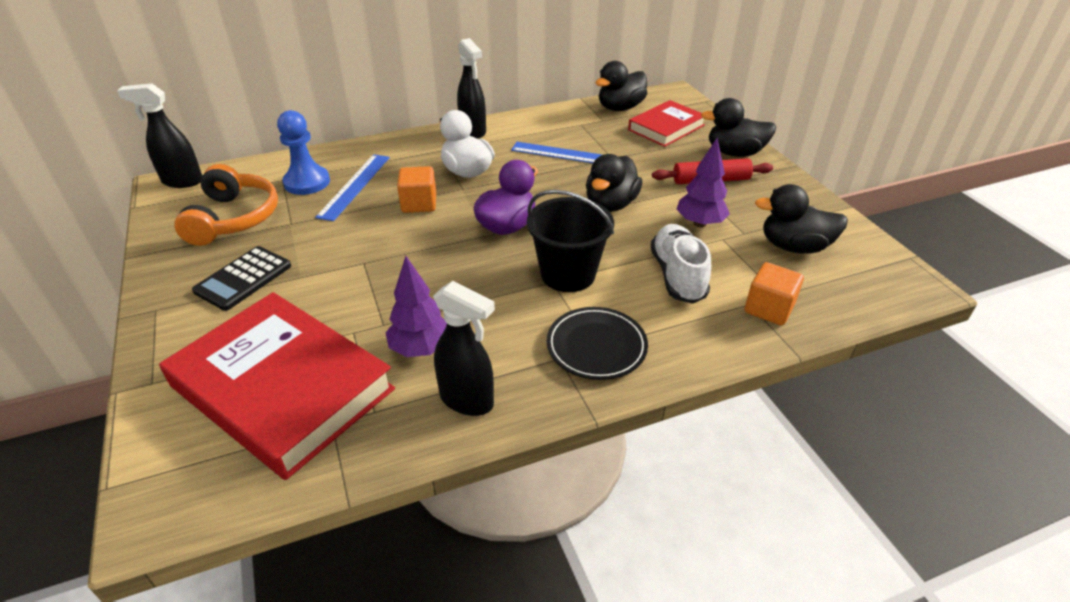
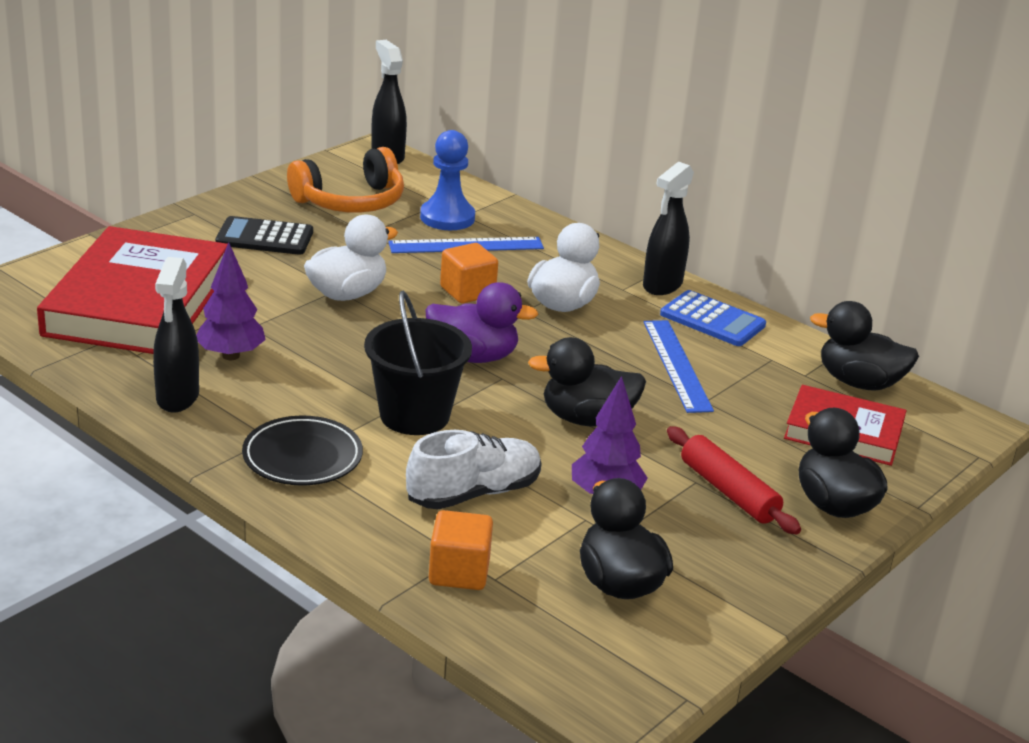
camera: 60 degrees right, 10 degrees down
(375, 259) = (347, 294): none -> white duck
(525, 128) = (712, 320): none -> blue calculator

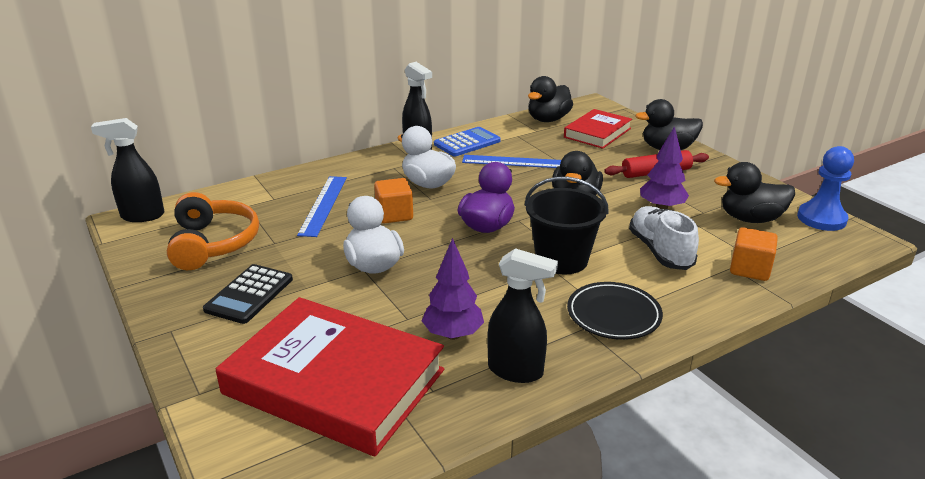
camera: 70 degrees left, 0 degrees up
(447, 217) = (273, 206): blue pawn -> blue pawn (821, 218)

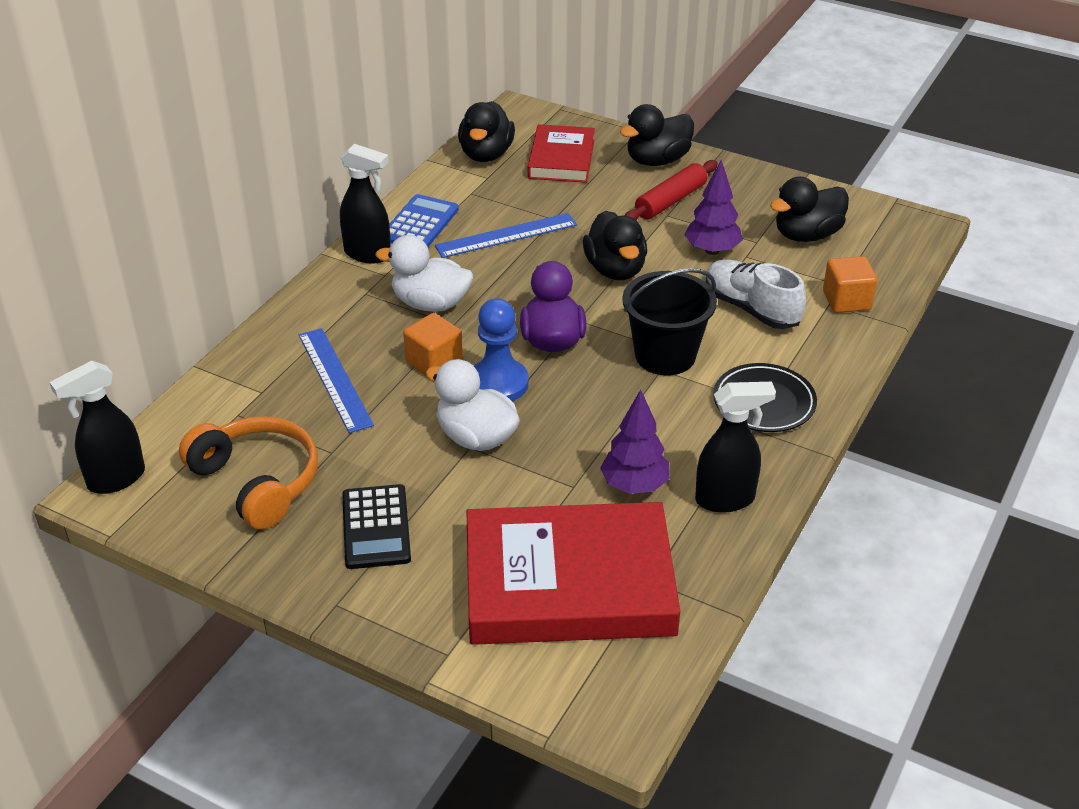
camera: 30 degrees left, 10 degrees up
(821, 218) = (870, 211): blue pawn -> blue pawn (498, 383)

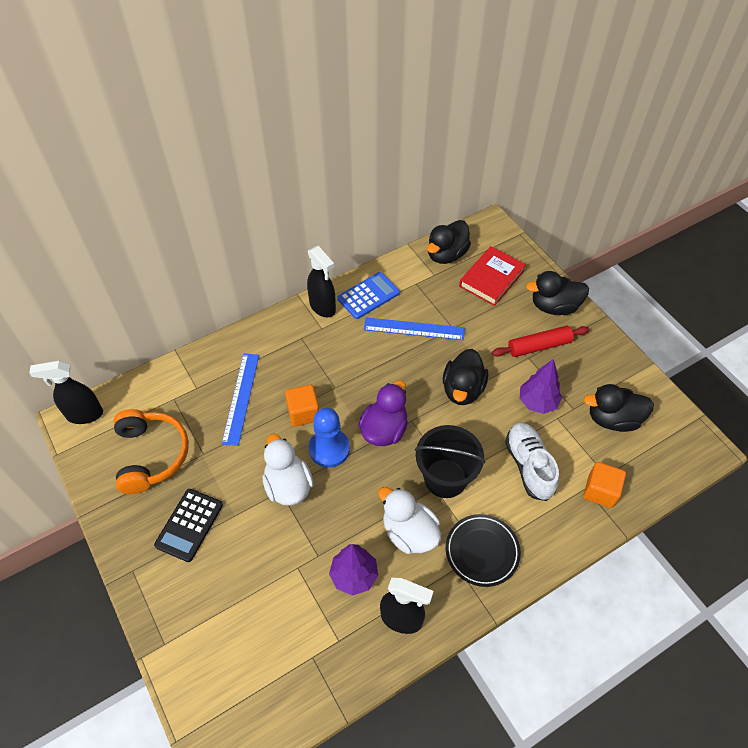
camera: 30 degrees right, 15 degrees up
(430, 304) = (332, 364): white duck -> white duck (409, 532)
(569, 583) = (264, 631): red book -> none

